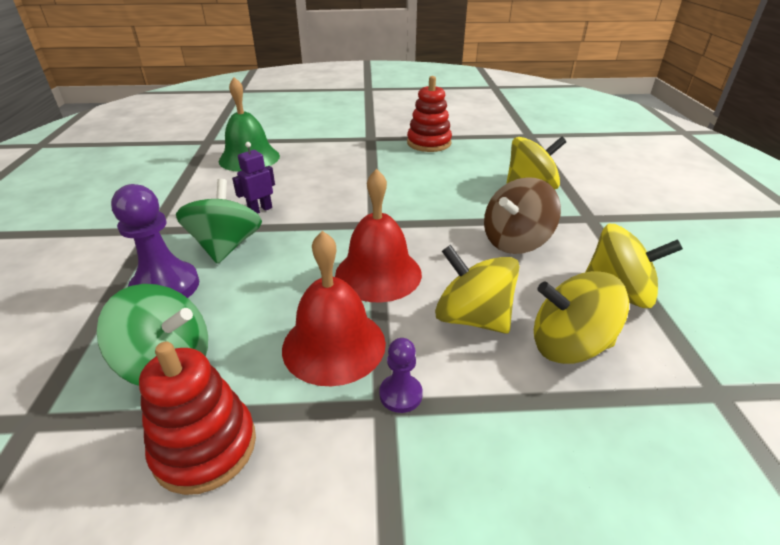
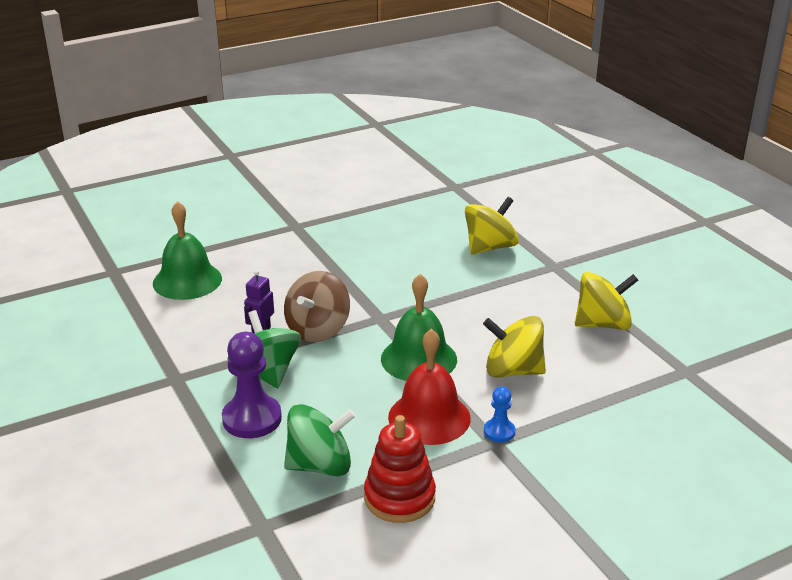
camera: 25 degrees left, 5 degrees down
(378, 273) = (419, 359): red bell -> green bell
(400, 394) = (499, 431): purple pawn -> blue pawn
(429, 143) = (362, 219): red stacking toy -> none
(515, 241) = (508, 303): brown spinning top -> brown spinning top (318, 329)
(568, 345) = (587, 369): yellow spinning top -> none

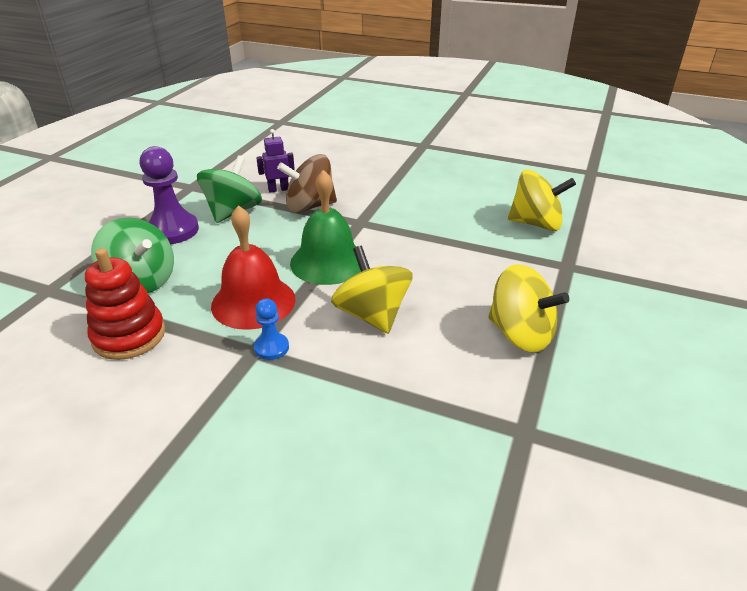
camera: 50 degrees right, 5 degrees up
(187, 280) = (303, 143): green bell -> none

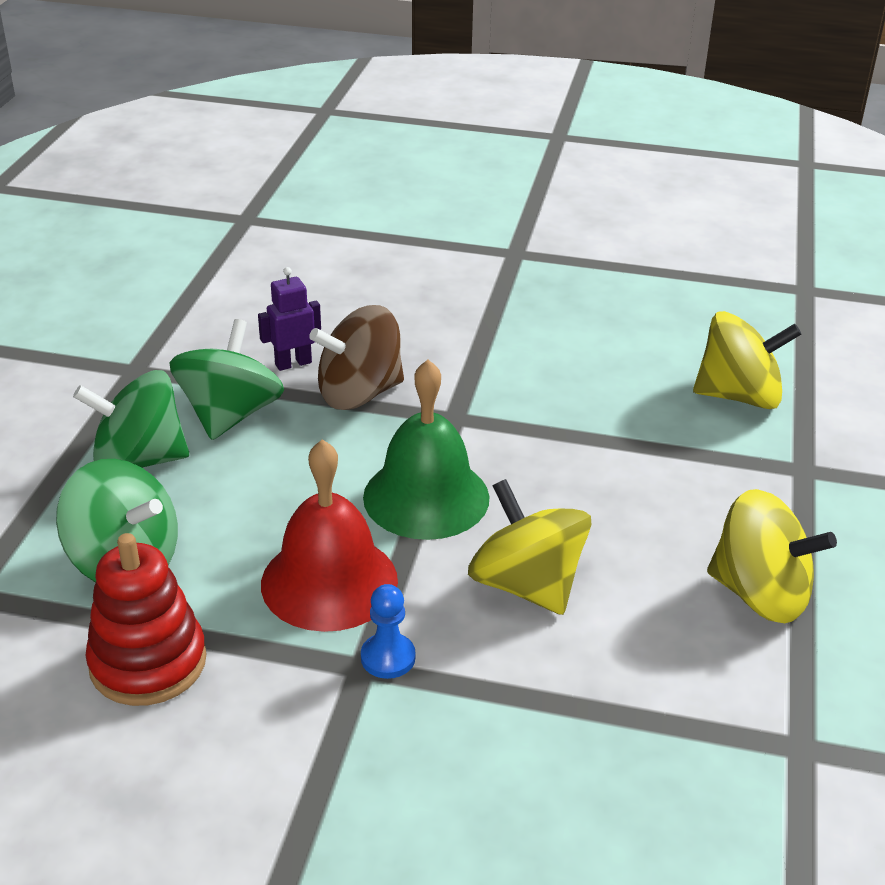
camera: 10 degrees left, 0 degrees up
(173, 230) = (139, 461): purple pawn -> green spinning top

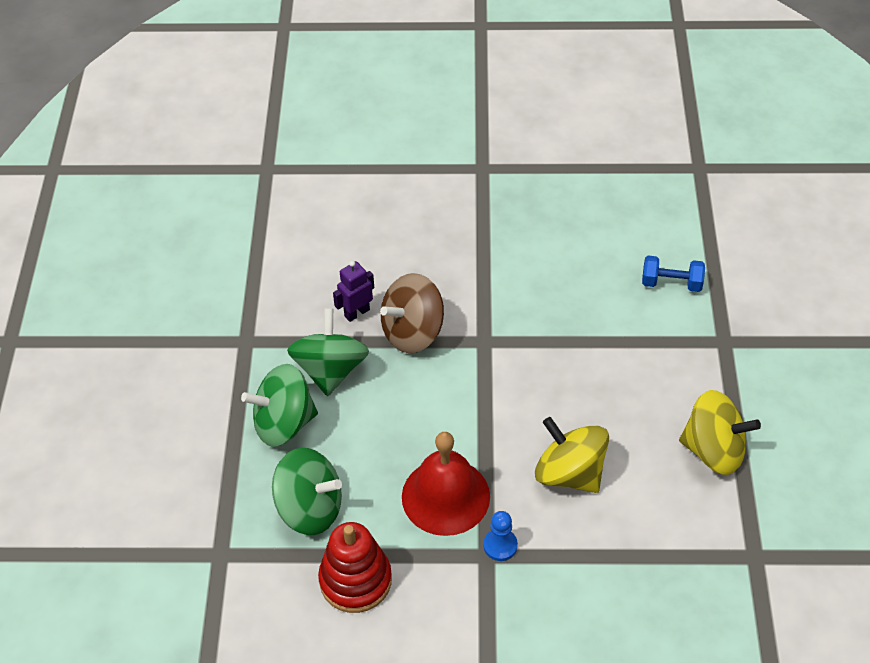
camera: 10 degrees left, 15 degrees up
(426, 497) = (486, 415): green bell -> none
(739, 396) = (671, 283): yellow spinning top -> blue dumbbell

